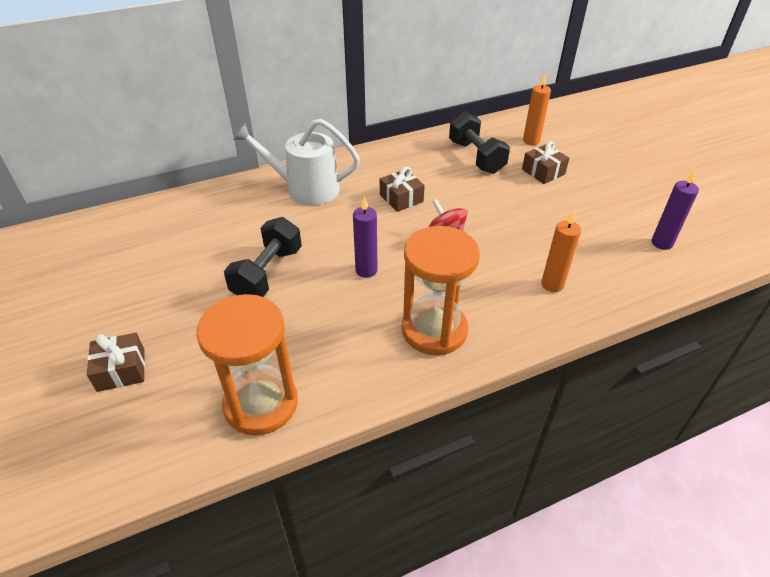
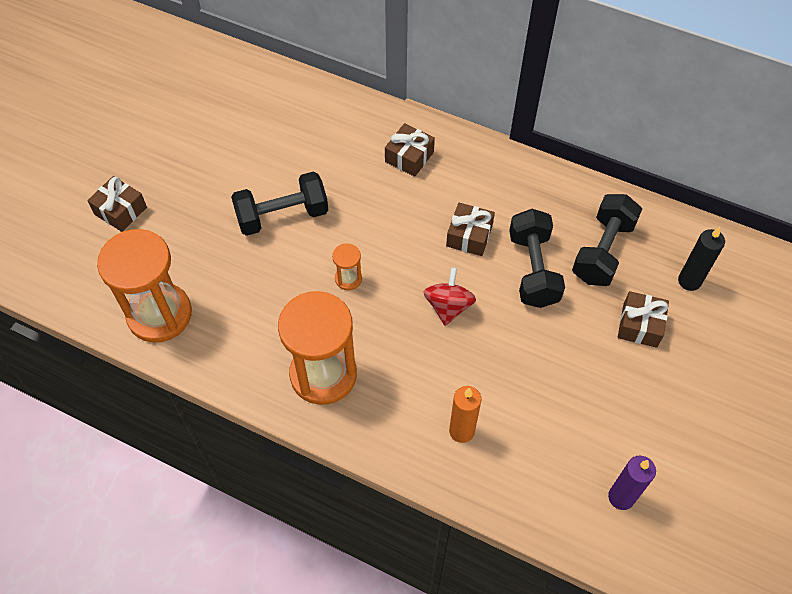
camera: 50 degrees right, 15 degrees up
(306, 189) = (409, 157): white watering can -> brown gift
(366, 270) = (348, 279): purple candle -> orange hourglass
(458, 188) = (533, 270): none -> black dumbbell
(531, 141) = (689, 281): orange candle -> black candle

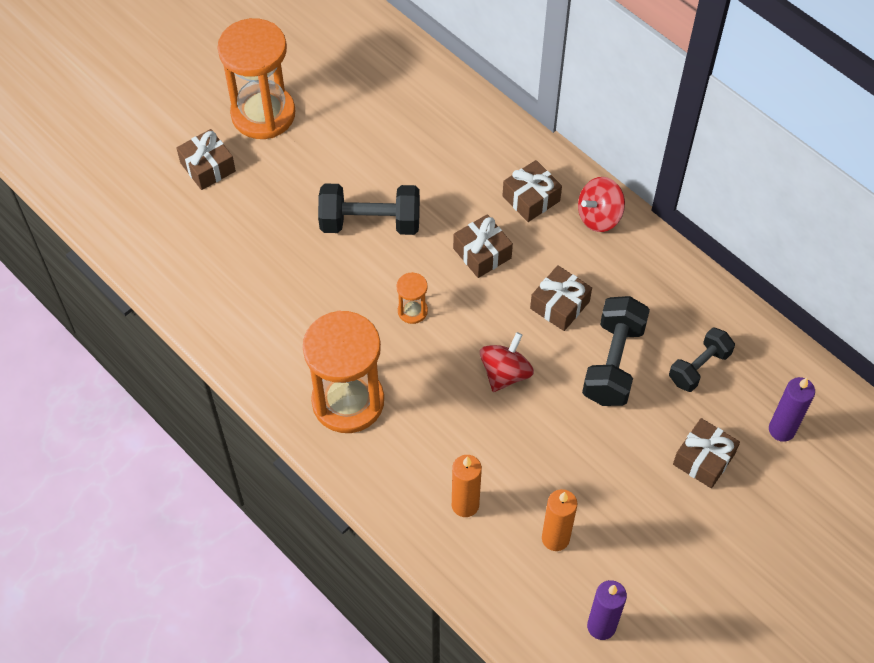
camera: 20 degrees right, 0 degrees up
(159, 314) = (208, 288): orange hourglass -> orange hourglass (263, 114)
(387, 213) = (482, 253): none -> brown gift
(470, 155) = (599, 217): none -> red spinning top
(550, 434) = (555, 538): none -> orange candle
(602, 251) = (699, 367): black dumbbell -> black dumbbell, size x0.65
(689, 281) = (781, 430): black candle -> purple candle

